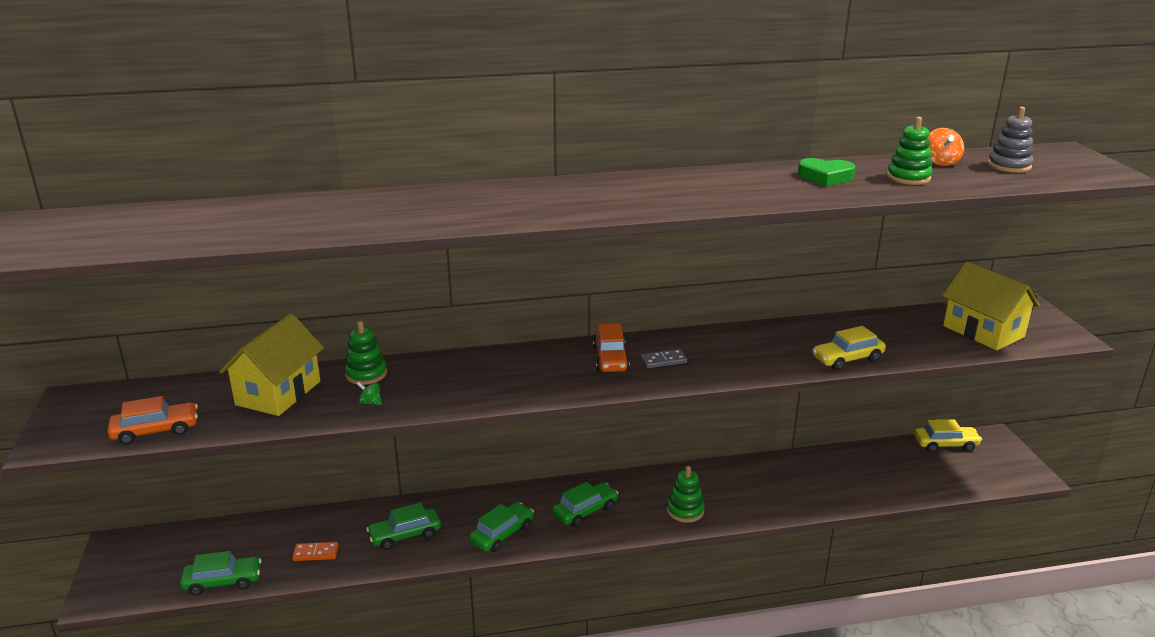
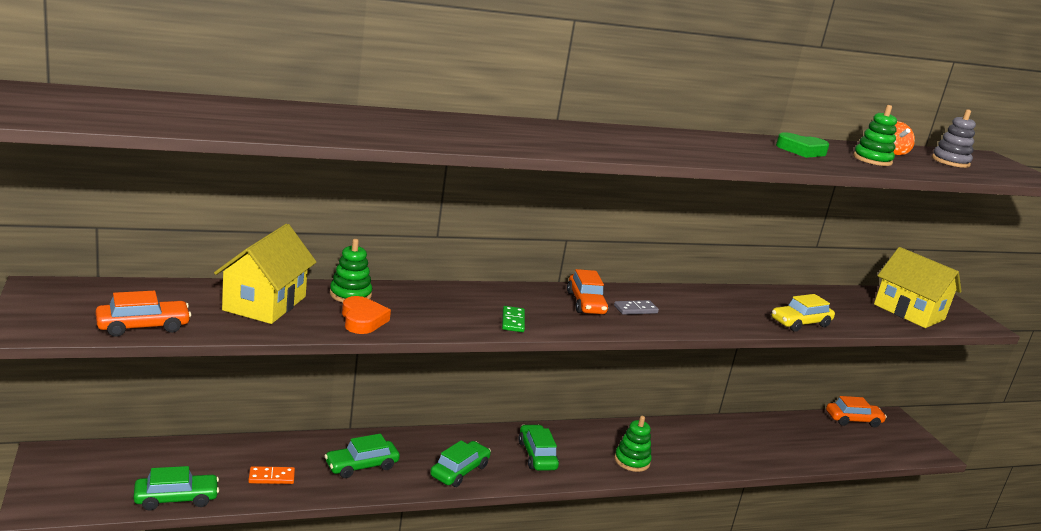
camera: 10 degrees left, 5 degrees down
(370, 402) = (362, 320): green spinning top -> orange heart
(526, 388) = (513, 321): none -> green domino
(585, 511) = (537, 455): green car -> green car turned 60 degrees counterclockwise
(945, 444) = (853, 420): yellow car -> orange car

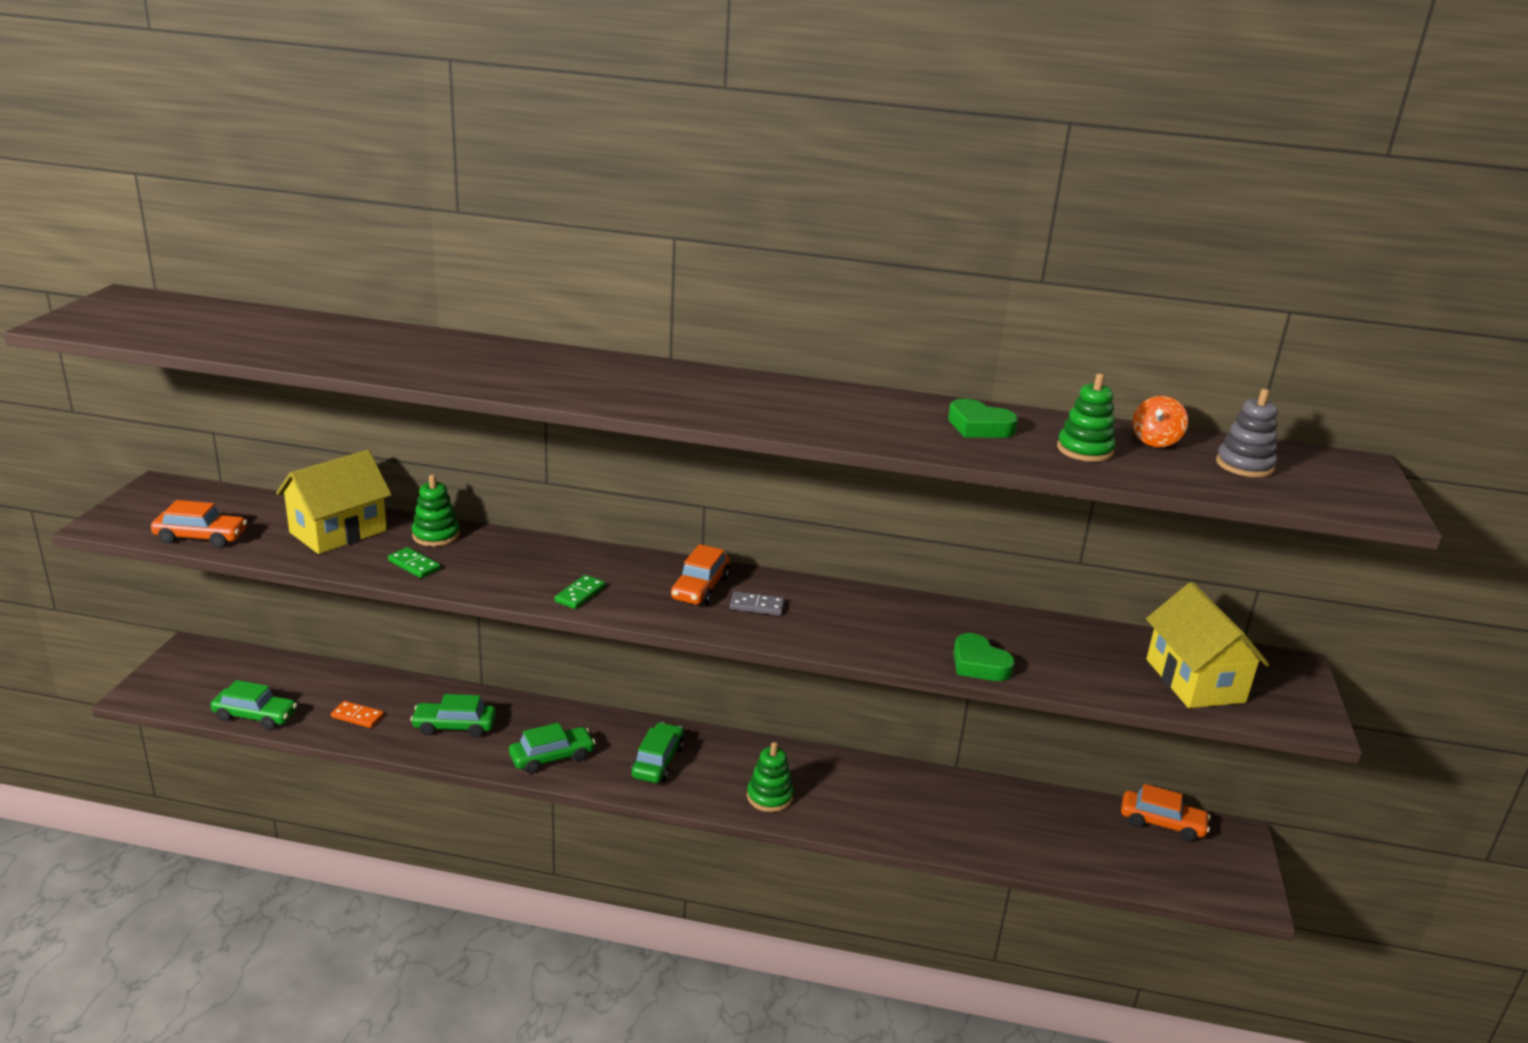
camera: 30 degrees right, 5 degrees up
(362, 320) = (414, 565): orange heart -> green domino
(800, 323) = (979, 664): yellow car -> green heart

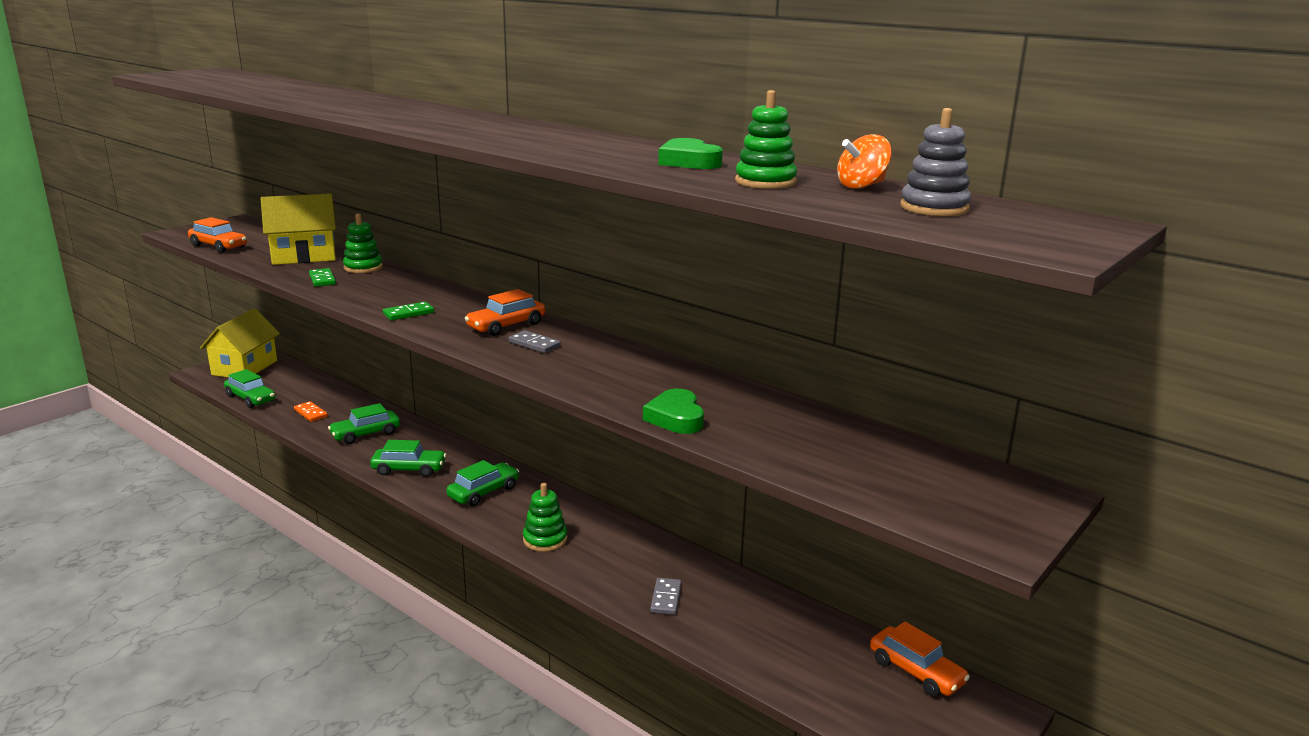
camera: 30 degrees right, 5 degrees down
(454, 726) = (365, 434): green car -> green car turned 60 degrees counterclockwise
(929, 822) = (666, 598): none -> grey domino
(1194, 681) = (896, 478): yellow house -> yellow house (244, 367)

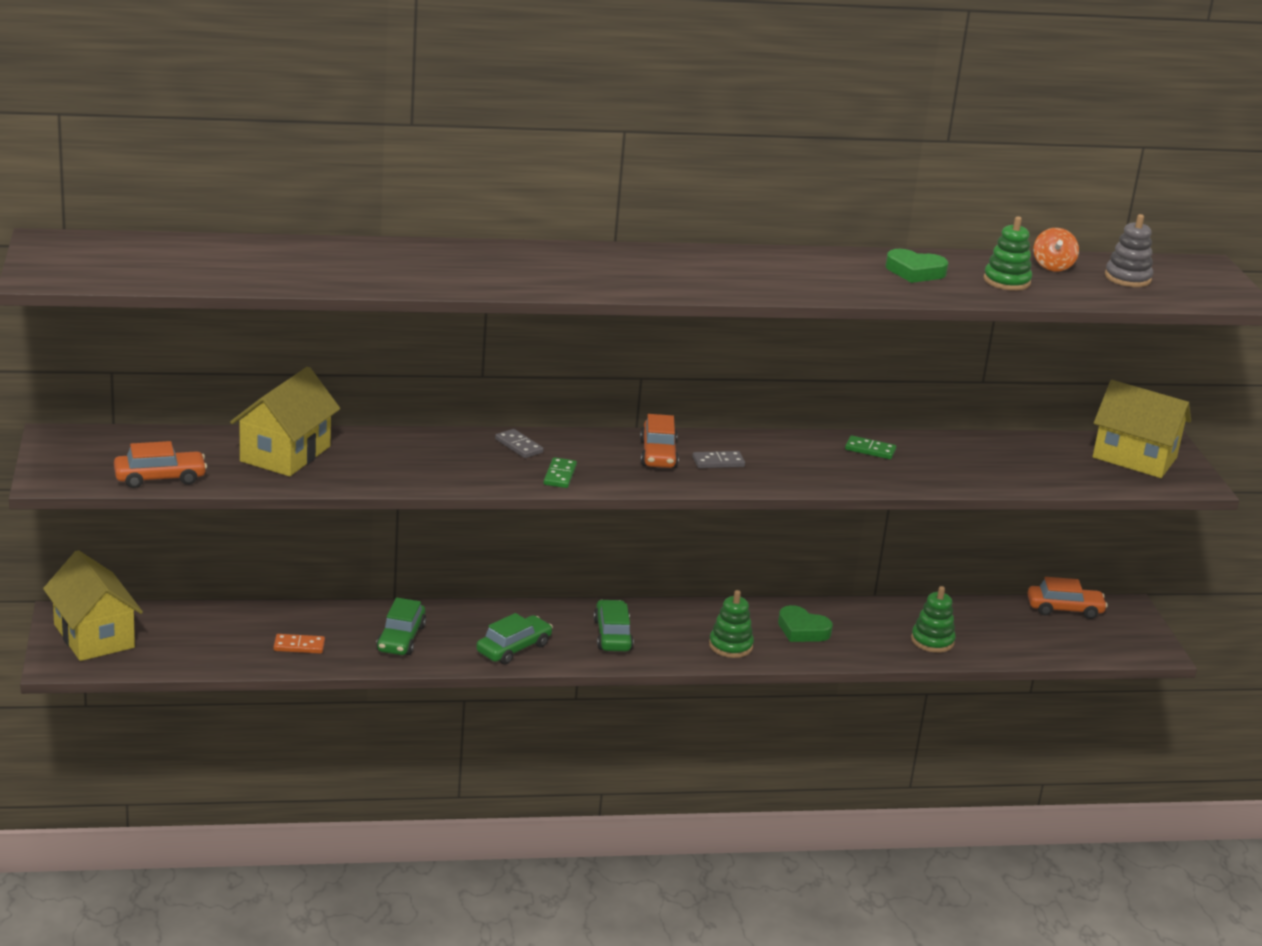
camera: 50 degrees left, 5 degrees up
(250, 398) = (197, 662): green car -> none
(322, 279) = (388, 473): green domino -> green domino (870, 450)
(363, 267) = (380, 444): green stacking toy -> green stacking toy (932, 641)
(666, 598) = (877, 642): grey domino -> grey domino (518, 446)
(676, 418) = (928, 480): green heart -> green heart (802, 630)
(967, 489) = (1134, 457): none -> yellow house

